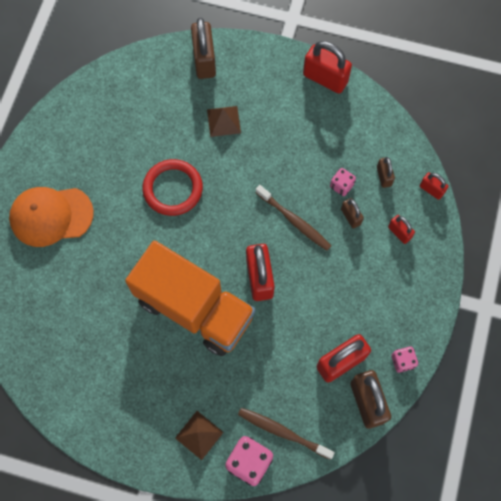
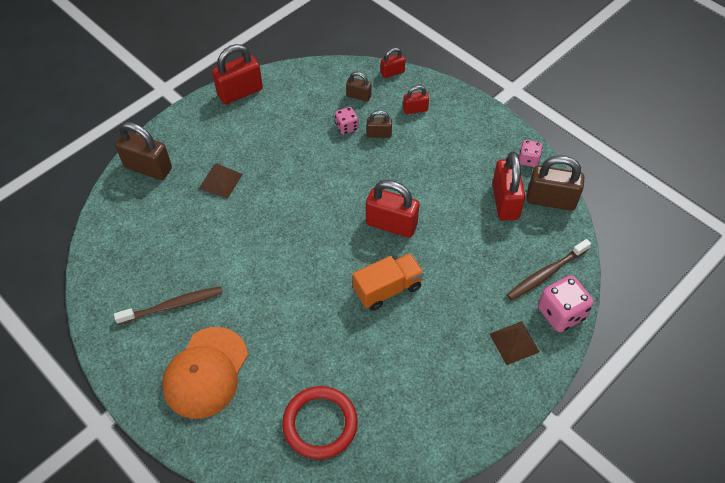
camera: 60 degrees left, 15 degrees down
(173, 189) = (257, 252): red ring -> red ring (320, 424)
(194, 308) = (387, 289): orange truck -> orange truck, size x0.53
(294, 221) = (355, 174): brown toothbrush -> brown toothbrush (173, 305)

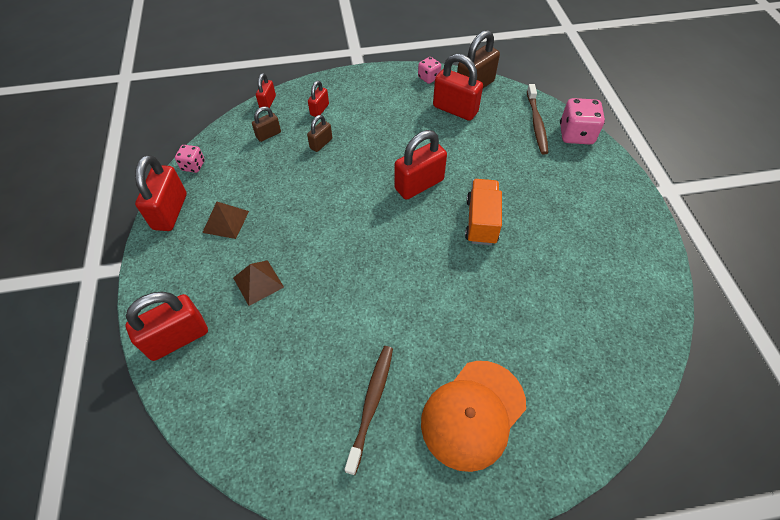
camera: 55 degrees left, 0 degrees up
(148, 168) = (177, 338): brown padlock -> red padlock
(206, 372) = (473, 414): orange cap -> orange cap turned 75 degrees clockwise
(320, 424) = (587, 343): red ring -> none
(346, 127) = (292, 159): pink dice -> pink dice (193, 166)
(514, 342) = (584, 173): brown pyramid -> brown pyramid (225, 221)

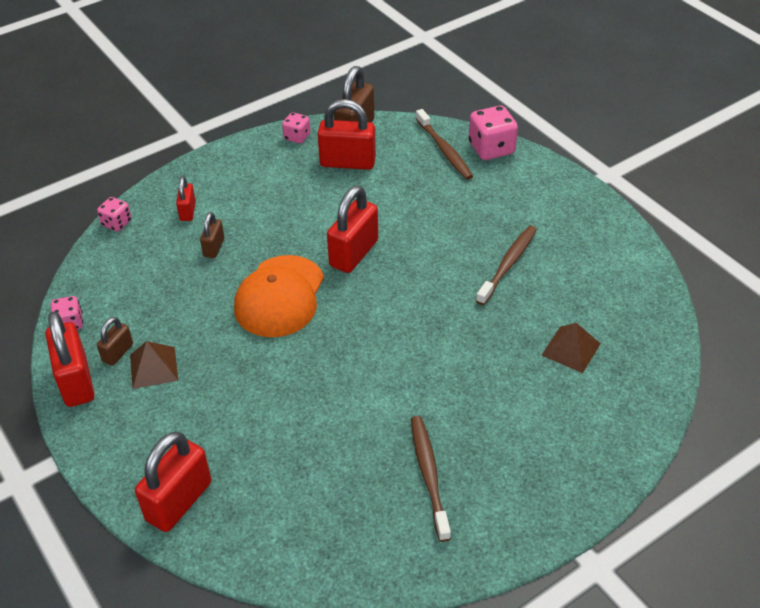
camera: 25 degrees left, 10 degrees down
(258, 282) = (235, 413): brown pyramid -> brown pyramid (571, 349)
(268, 102) = (117, 223): red padlock -> pink dice
(268, 135) = (142, 258): brown padlock -> brown padlock (118, 353)
(473, 414) = (531, 443): orange cap -> orange cap (280, 296)
(481, 221) = (441, 267): orange truck -> none
(538, 239) = (508, 264): none -> brown toothbrush

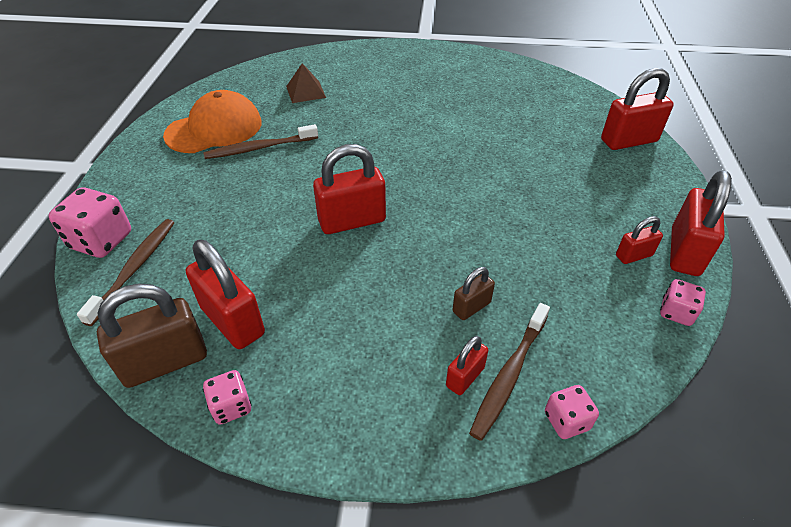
camera: 140 degrees left, 0 degrees up
(118, 353) = (634, 255): brown padlock -> red padlock
(153, 367) = (605, 226): brown pyramid -> none
(280, 296) = (451, 222): orange cap -> orange cap (214, 129)
(429, 475) = (462, 86): brown toothbrush -> brown toothbrush (509, 375)

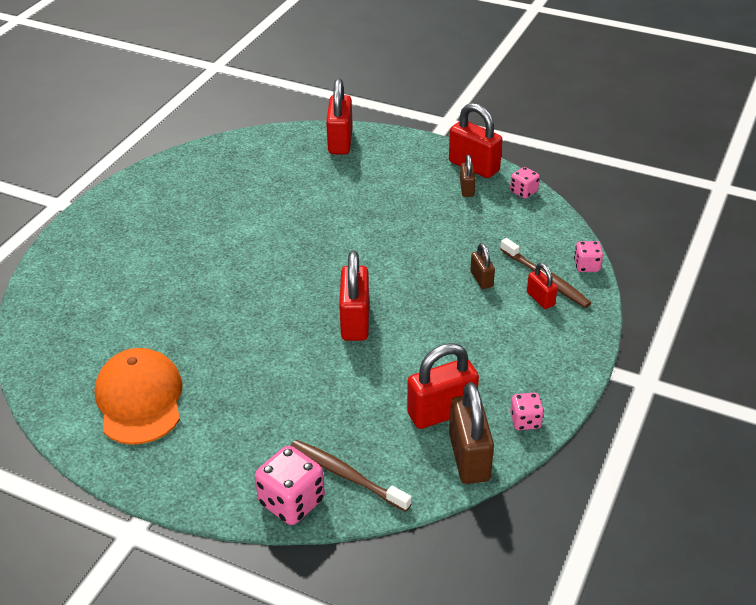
camera: 70 degrees left, 5 degrees down
(259, 148) = (203, 367): brown toothbrush -> none
(305, 92) = (115, 315): brown pyramid -> none
(634, 255) = (467, 189): red padlock -> brown padlock

